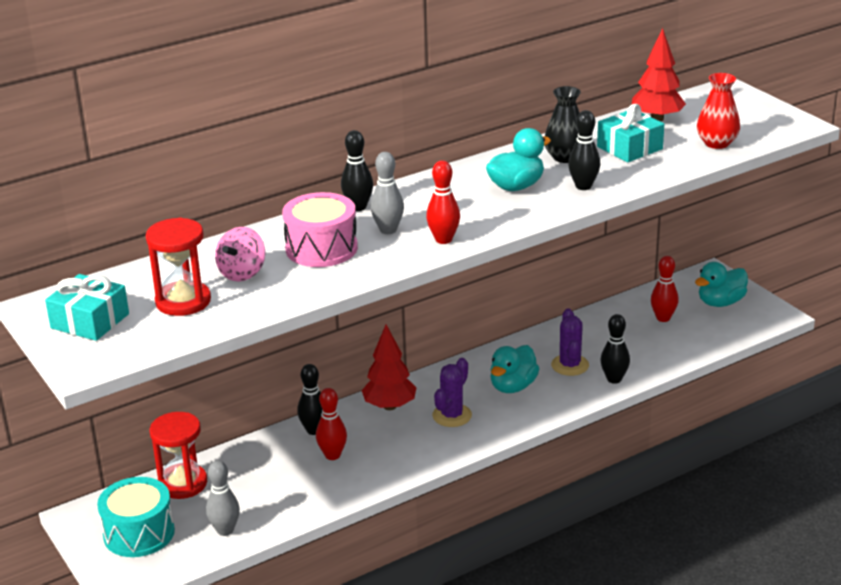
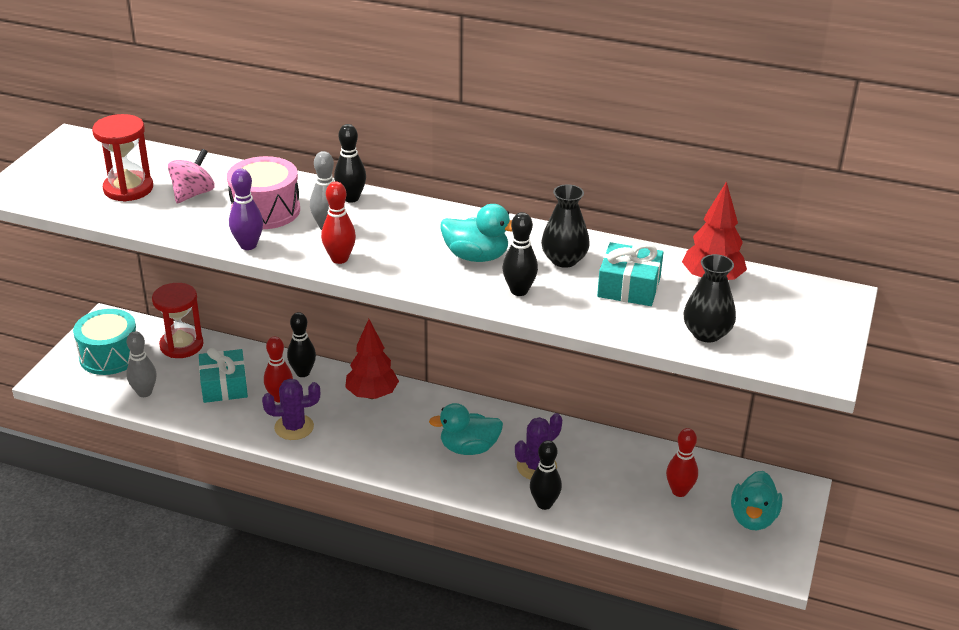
camera: 50 degrees right, 5 degrees up
(90, 321) = (68, 166): turquoise gift -> turquoise gift (224, 386)
(242, 273) = (193, 194): pink spinning top -> pink spinning top turned 135 degrees clockwise
(366, 272) = (248, 245): none -> purple bowling pin
(452, 415) = (392, 434): purple cactus -> purple cactus (294, 427)
(716, 143) = (706, 333): red vase -> black vase
(720, 302) = (753, 518): turquoise duck -> turquoise duck turned 90 degrees counterclockwise

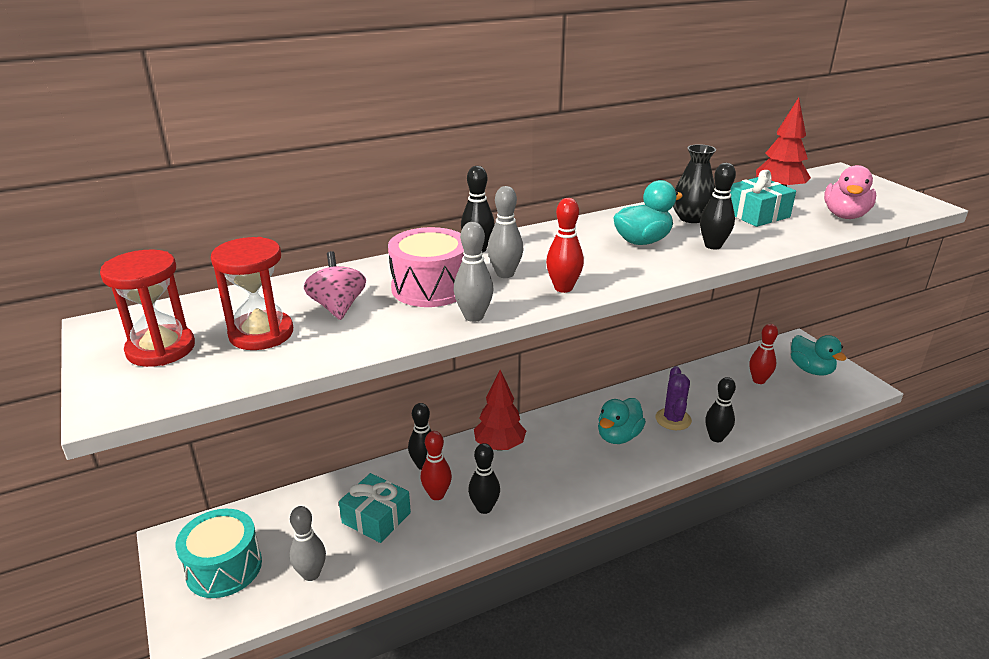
camera: 45 degrees left, 5 degrees down
(181, 345) = (284, 512): red hourglass -> red hourglass (161, 349)
(248, 245) = (473, 316): purple bowling pin -> grey bowling pin
(294, 427) = (484, 508): purple cactus -> black bowling pin
(706, 333) = (845, 215): black vase -> pink duck

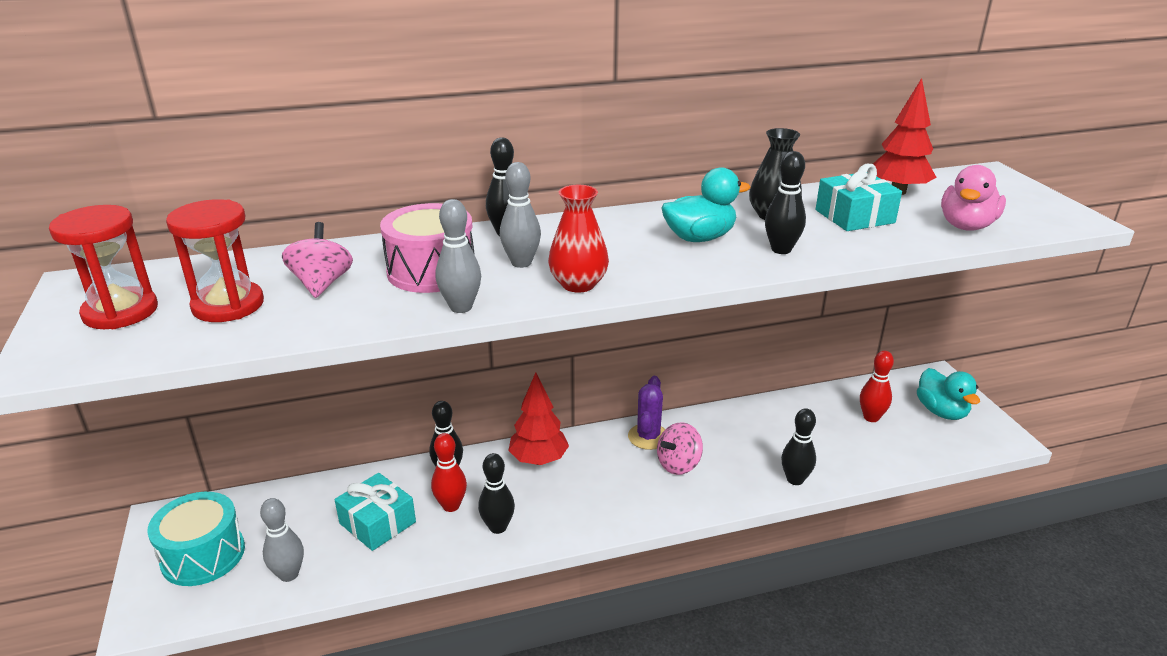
camera: 10 degrees right, 0 degrees up
(563, 288) = (578, 284): red bowling pin -> red vase
(618, 436) = (678, 464): turquoise duck -> pink spinning top
(673, 419) = (750, 452): purple cactus -> purple cactus (648, 437)

